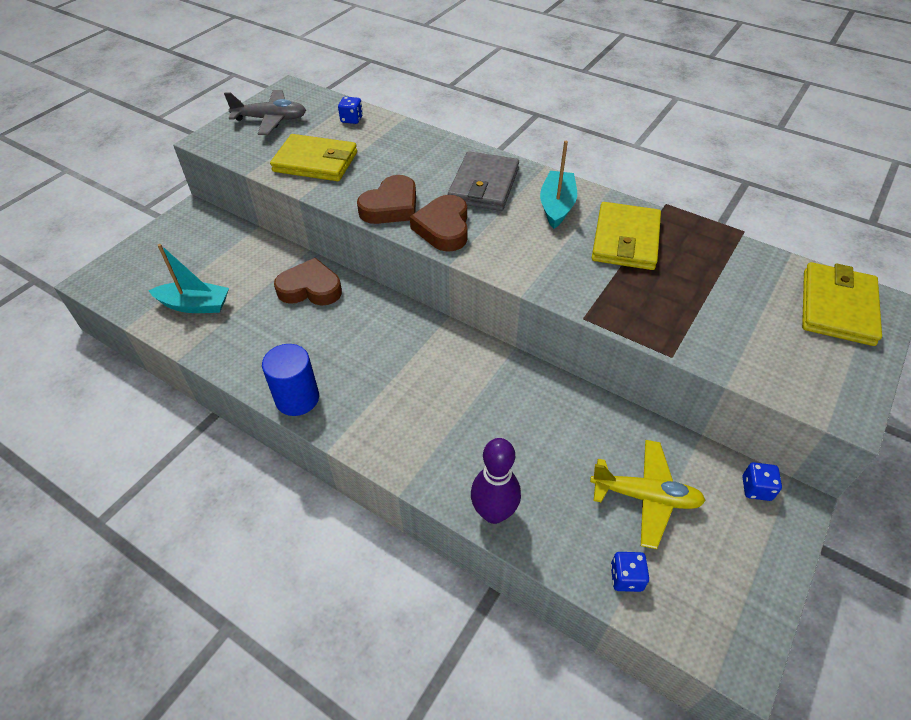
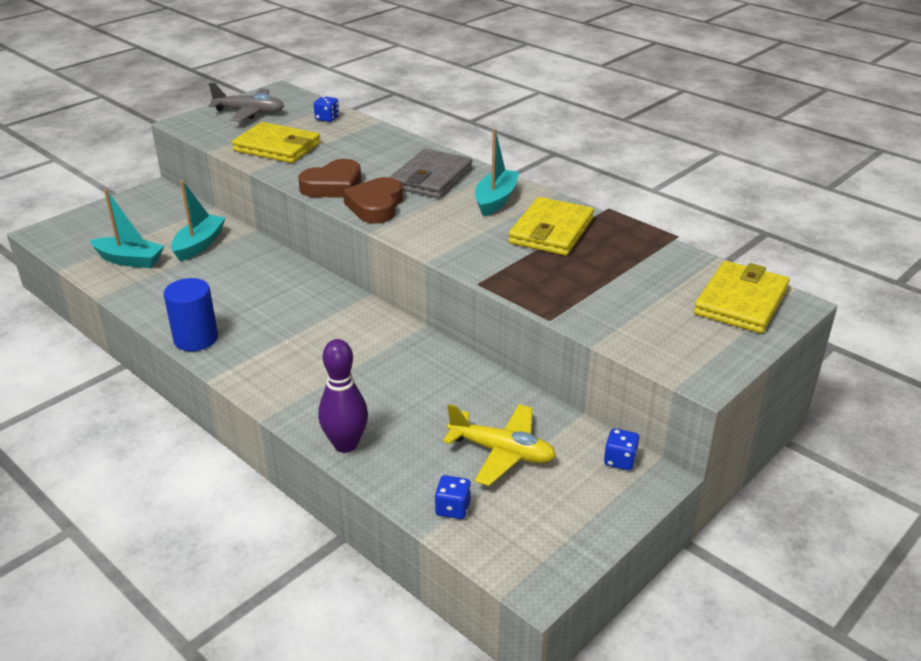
camera: 10 degrees right, 15 degrees down
(259, 276) = (199, 245): none -> turquoise boat
(310, 288) = (244, 259): brown heart -> none

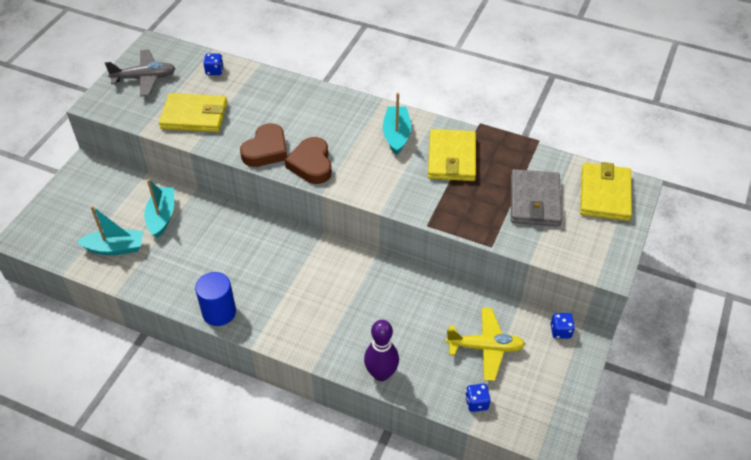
camera: 20 degrees left, 15 degrees up
(431, 178) = (336, 122): grey wallet -> grey wallet (534, 201)

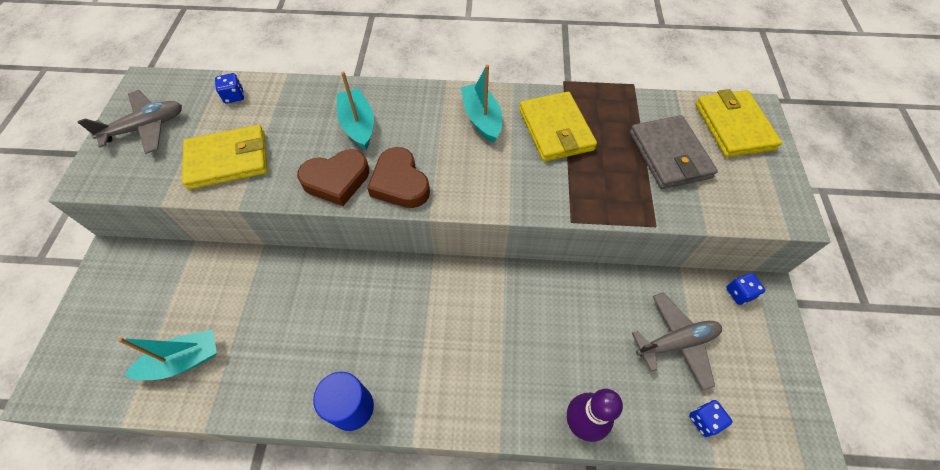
camera: 20 degrees left, 10 degrees up
(162, 216) = (232, 296): turquoise boat -> turquoise boat (358, 125)
(266, 150) = (336, 180): brown heart -> brown heart turned 60 degrees clockwise
(485, 348) = (676, 342): yellow plane -> grey plane

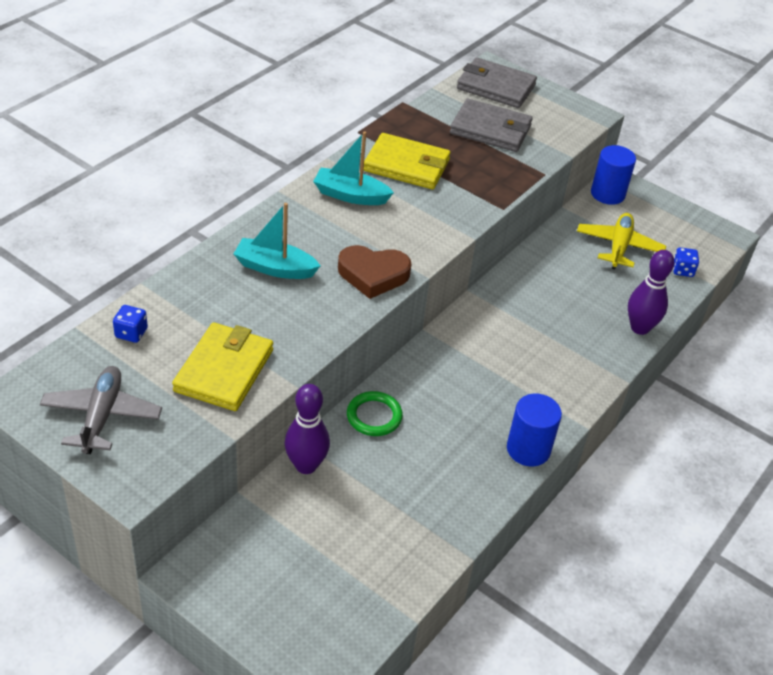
camera: 60 degrees left, 15 degrees down
(183, 360) = (384, 549): turquoise boat -> none
(240, 264) = (306, 465): none -> purple bowling pin
(315, 276) = (374, 416): none -> green ring
(336, 180) = (329, 310): brown heart -> none
(676, 342) = (619, 247): grey plane -> yellow plane
(734, 126) = (495, 87): yellow wallet -> grey wallet
(739, 293) = (607, 194): blue dice -> blue cylinder

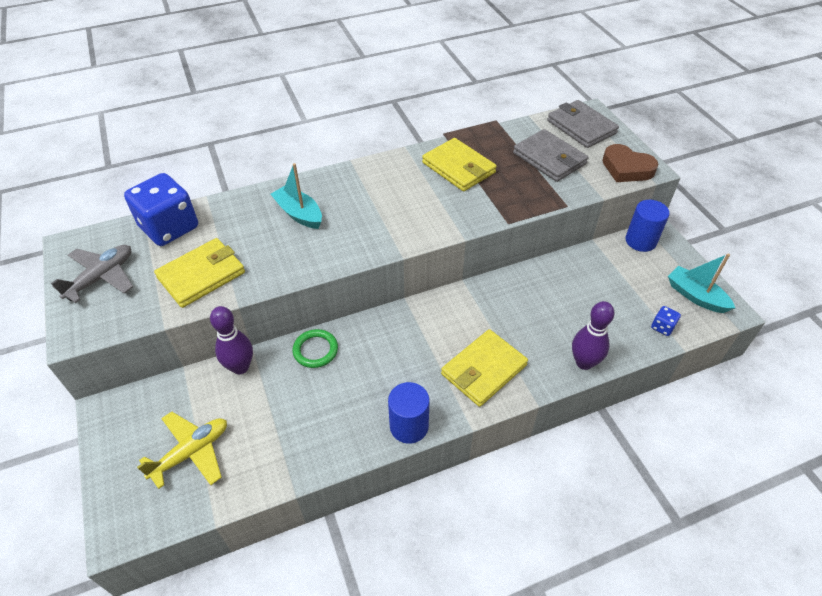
camera: 35 degrees right, 5 degrees up
(131, 333) = (169, 227): blue dice -> blue dice, size x2.44
(350, 195) = (397, 178): turquoise boat -> turquoise boat (695, 296)
(373, 275) = (363, 242): brown heart -> brown heart (626, 168)
(556, 369) = (483, 370): none -> yellow wallet
(619, 247) = (617, 287): yellow plane -> yellow plane (191, 452)

